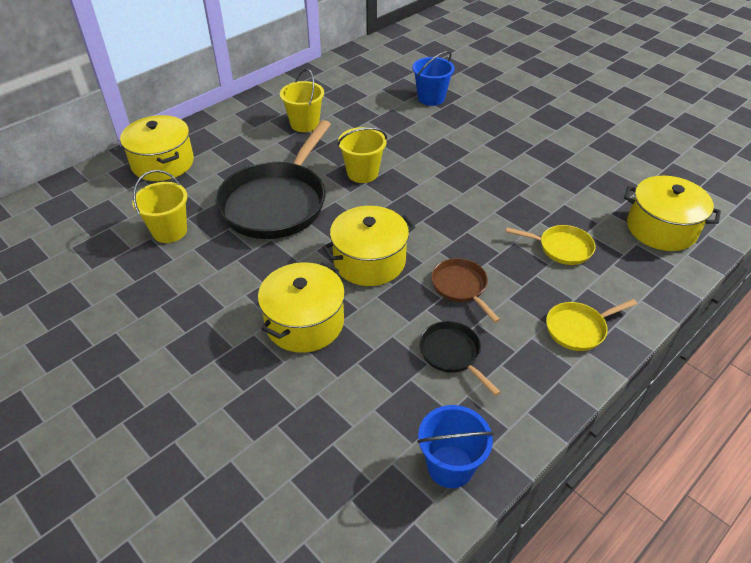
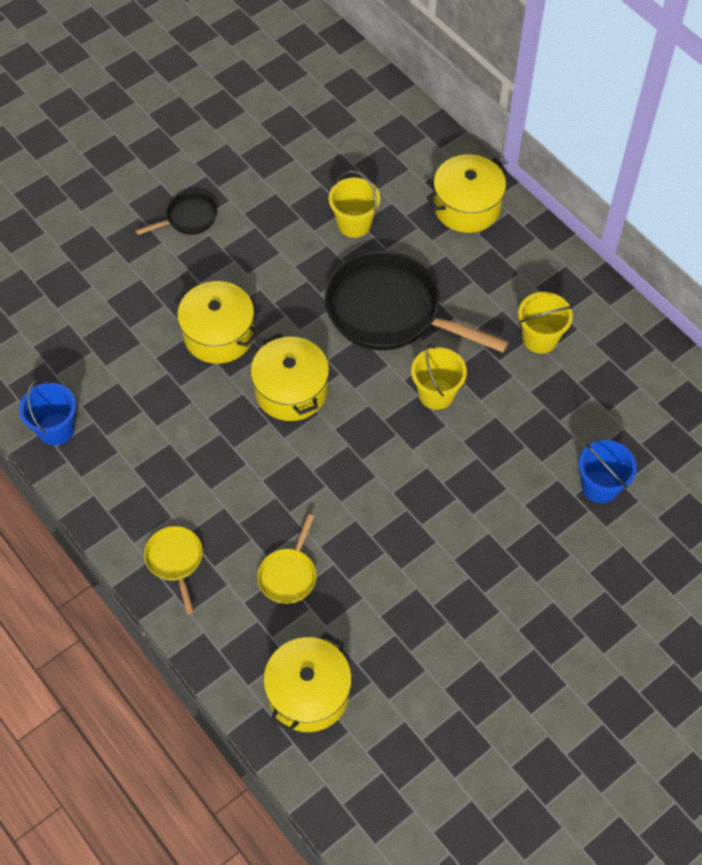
camera: 95 degrees right, 15 degrees up
(452, 354) = (163, 447): black pan -> black pan (188, 218)
(461, 287) = (244, 467): brown pan -> none

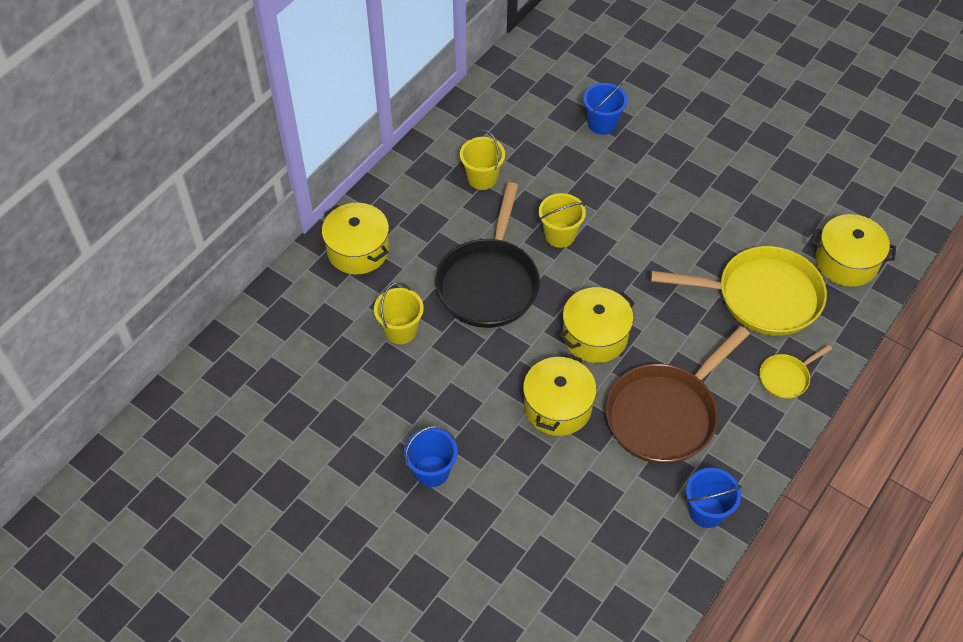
camera: 105 degrees left, 5 degrees down
(175, 427) = (665, 414): none -> brown pan
(188, 218) = (432, 471): black pan -> blue bucket
(289, 575) = (761, 296): yellow pan -> yellow pan, size x2.16

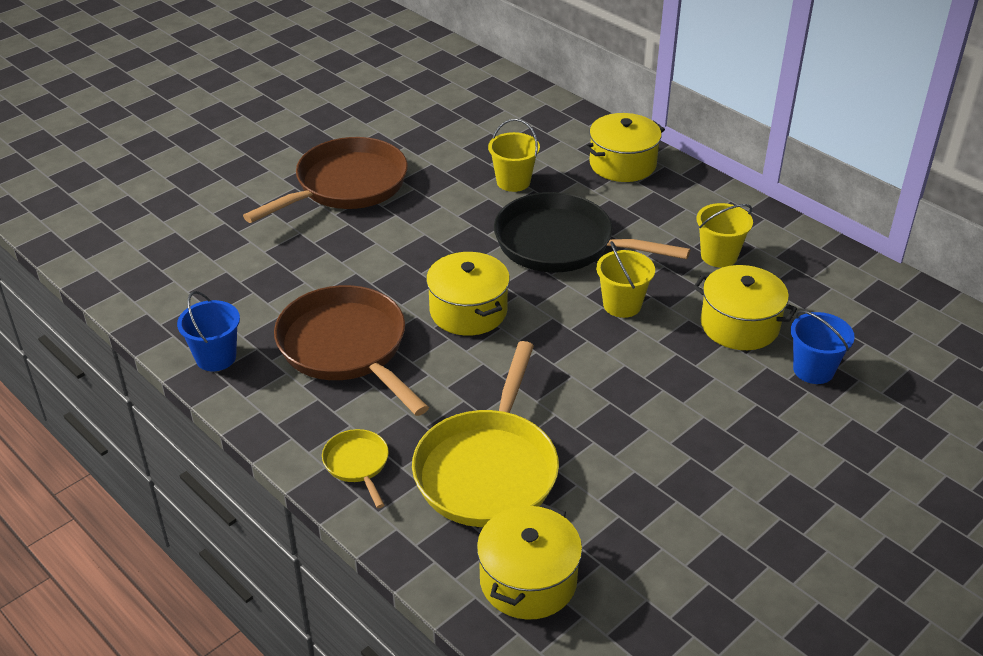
camera: 100 degrees right, 15 degrees down
(432, 471) = (345, 186): blue bucket -> brown pan
(557, 407) = (386, 271): yellow pot -> yellow pot (739, 325)

